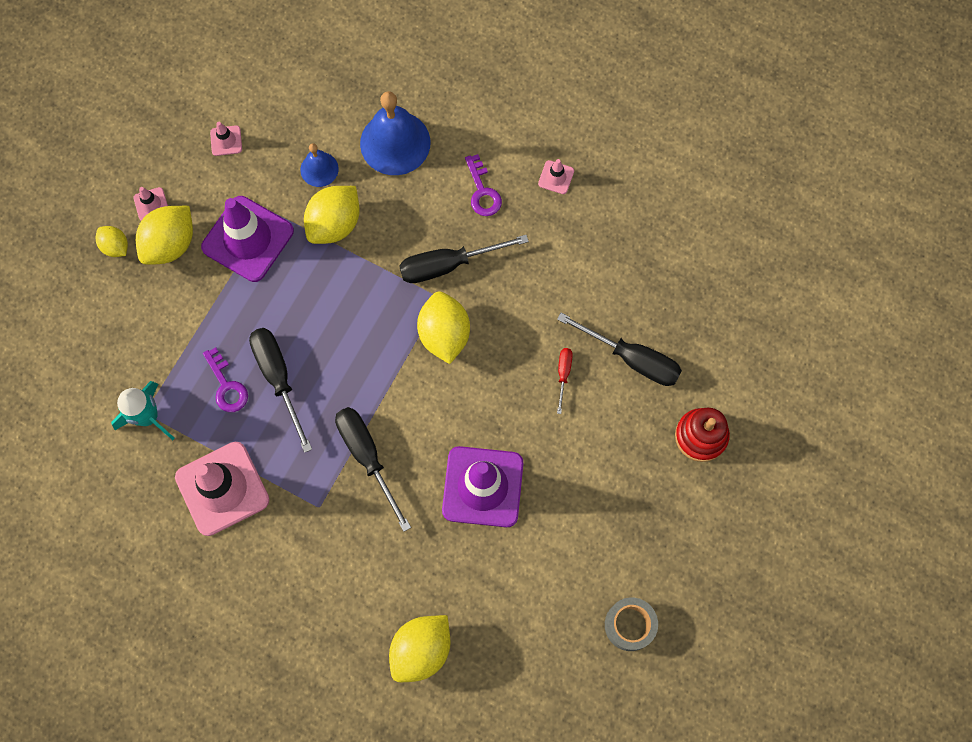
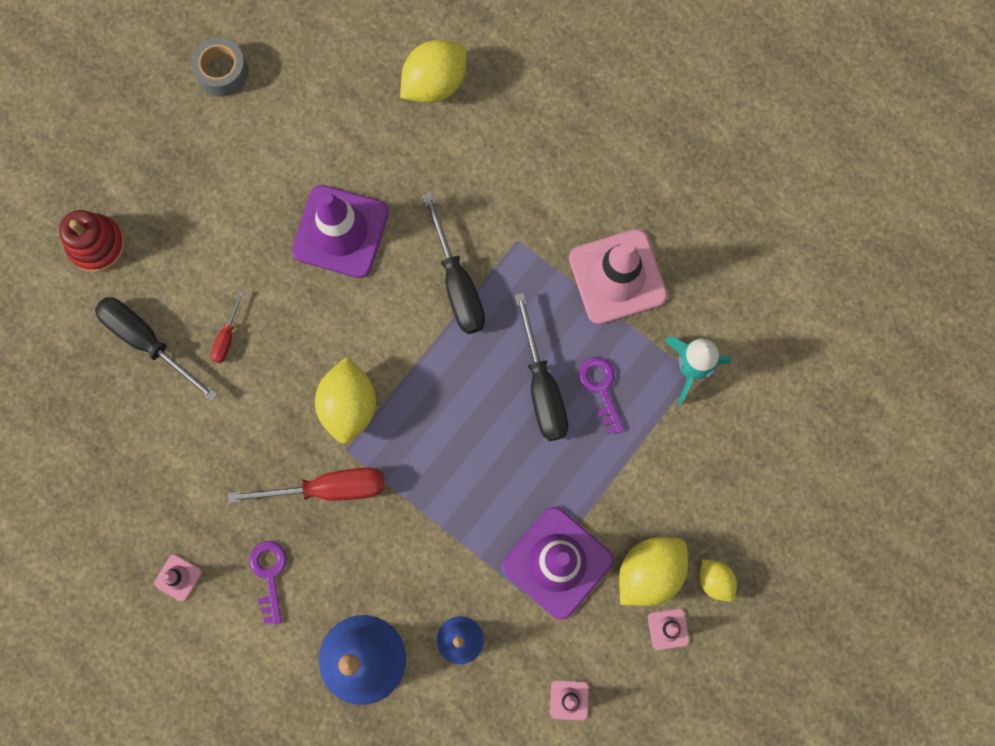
camera: 170 degrees left, 5 degrees up
(334, 224) = (452, 563): yellow lemon -> none
(448, 265) = (328, 488): black screwdriver -> red screwdriver

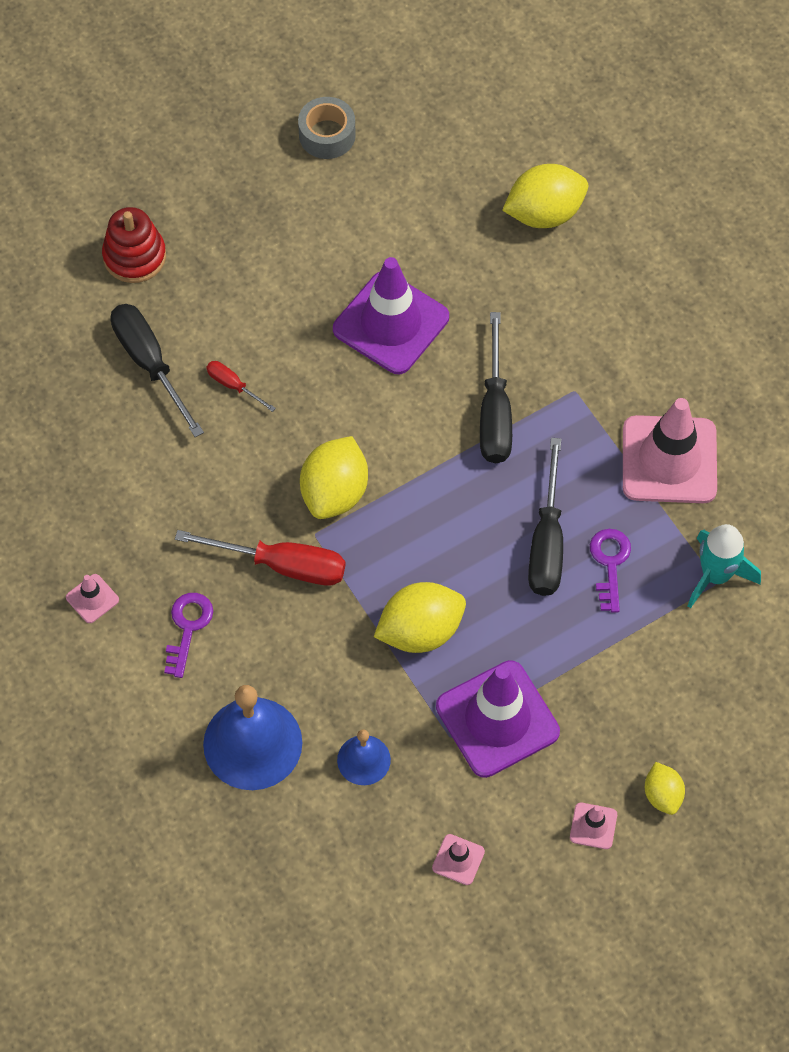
camera: 20 degrees right, 15 degrees down
(227, 337) = (233, 386): red screwdriver -> red screwdriver turned 90 degrees clockwise
(649, 572) = (593, 762): yellow lemon -> yellow lemon (420, 631)

